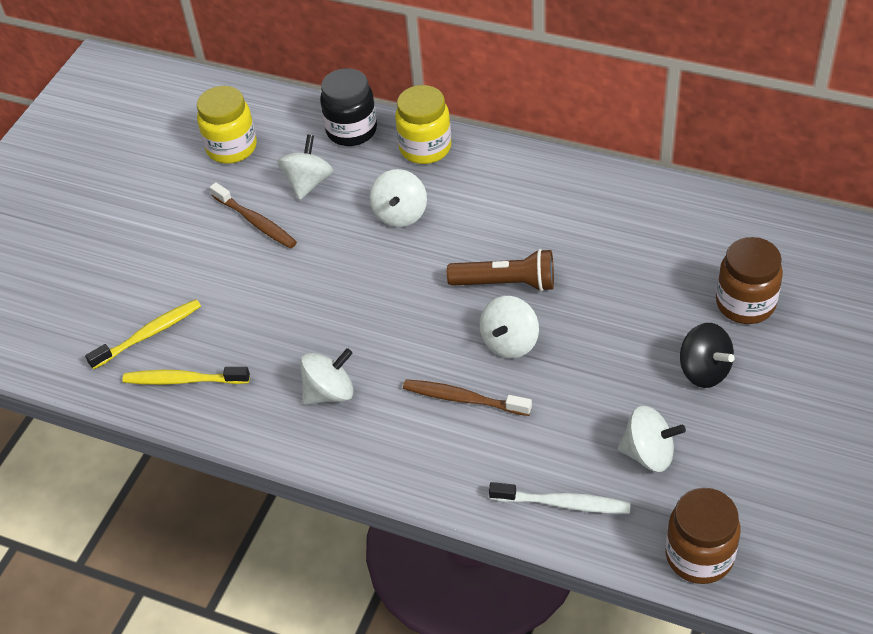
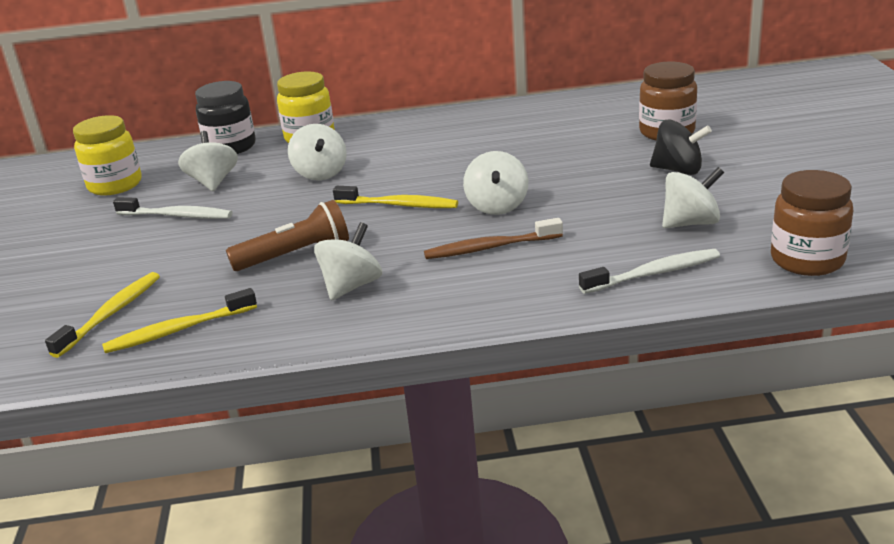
camera: 30 degrees left, 20 degrees down
(255, 221) = (176, 216): brown toothbrush -> white toothbrush
(432, 298) = (398, 205): none -> yellow toothbrush
(506, 283) = (458, 179): brown flashlight -> brown flashlight (295, 255)

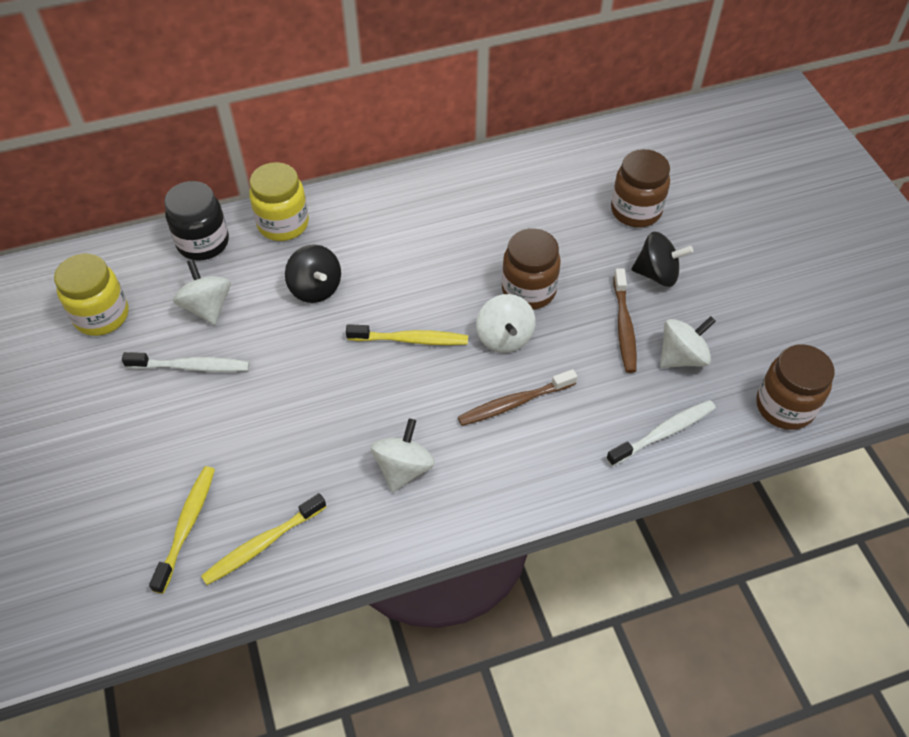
camera: 15 degrees left, 25 degrees up
(295, 255) = (335, 424): brown flashlight -> none
(320, 173) = (315, 288): white spinning top -> black spinning top
(534, 178) = (528, 290): none -> brown jar
(630, 201) = (624, 326): none -> brown toothbrush

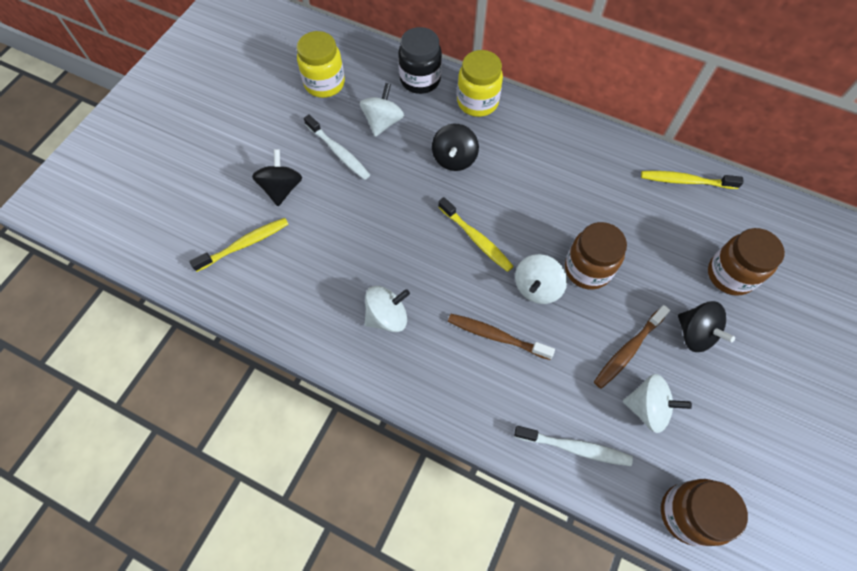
camera: 45 degrees right, 10 degrees up
(167, 445) = (282, 188): none -> black spinning top
(263, 544) = (270, 290): yellow toothbrush -> yellow toothbrush (686, 181)

